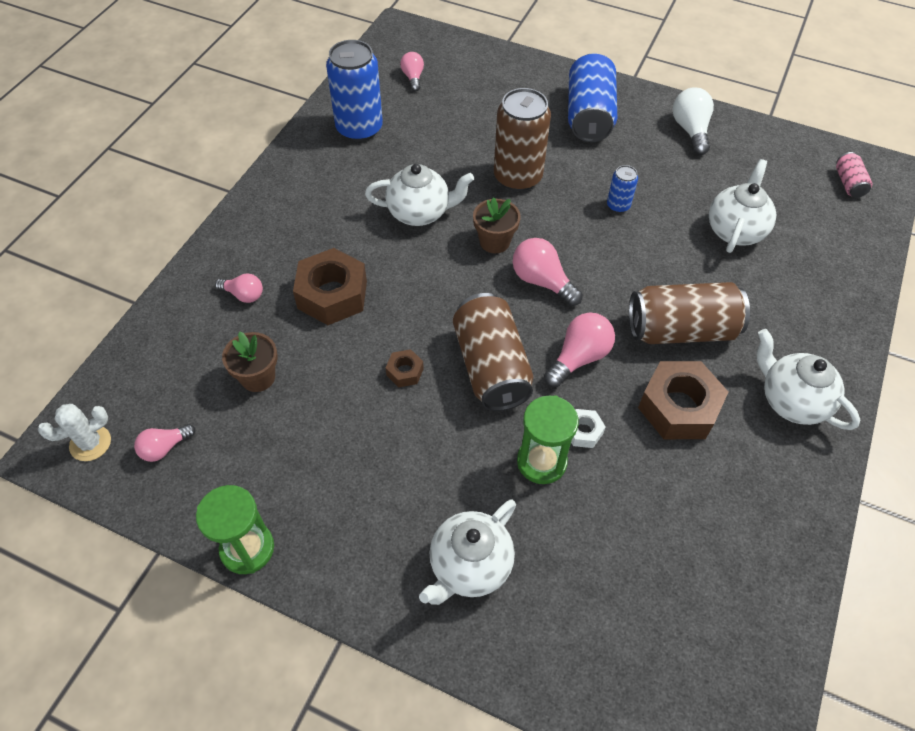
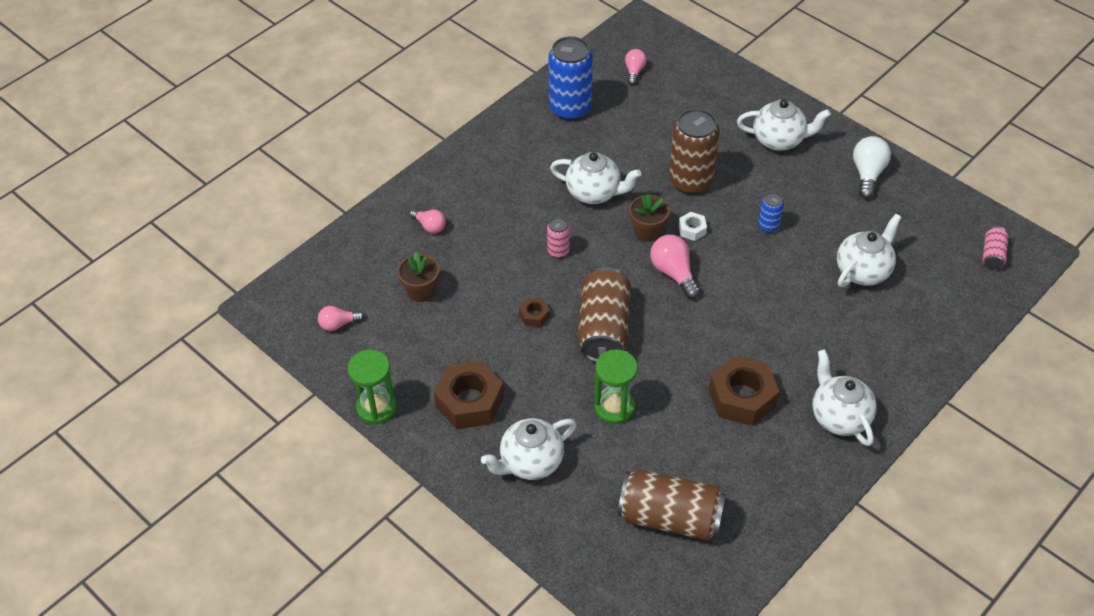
camera: 20 degrees right, 5 degrees down
(90, 443) = (287, 307): white cactus -> none
(332, 294) = (499, 243): brown nut -> brown nut (470, 402)
(404, 287) = (558, 251): none -> pink can
(579, 358) = (677, 340): pink light bulb -> none
(583, 431) = (656, 395): white nut -> white nut (692, 229)
(588, 115) = (779, 140): blue can -> white teapot
(681, 330) = (773, 339): brown can -> brown can (670, 517)

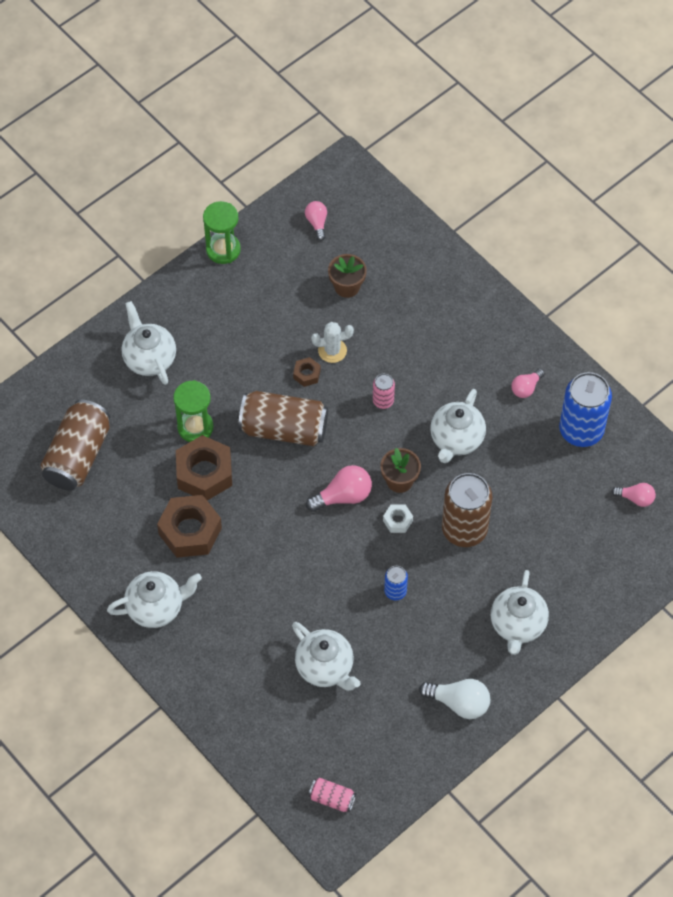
camera: 95 degrees right, 10 degrees up
(430, 226) = (426, 296): pink light bulb -> pink light bulb (526, 388)
(470, 402) = (218, 318): brown nut -> brown nut (204, 473)
(502, 297) = (332, 350): none -> white cactus

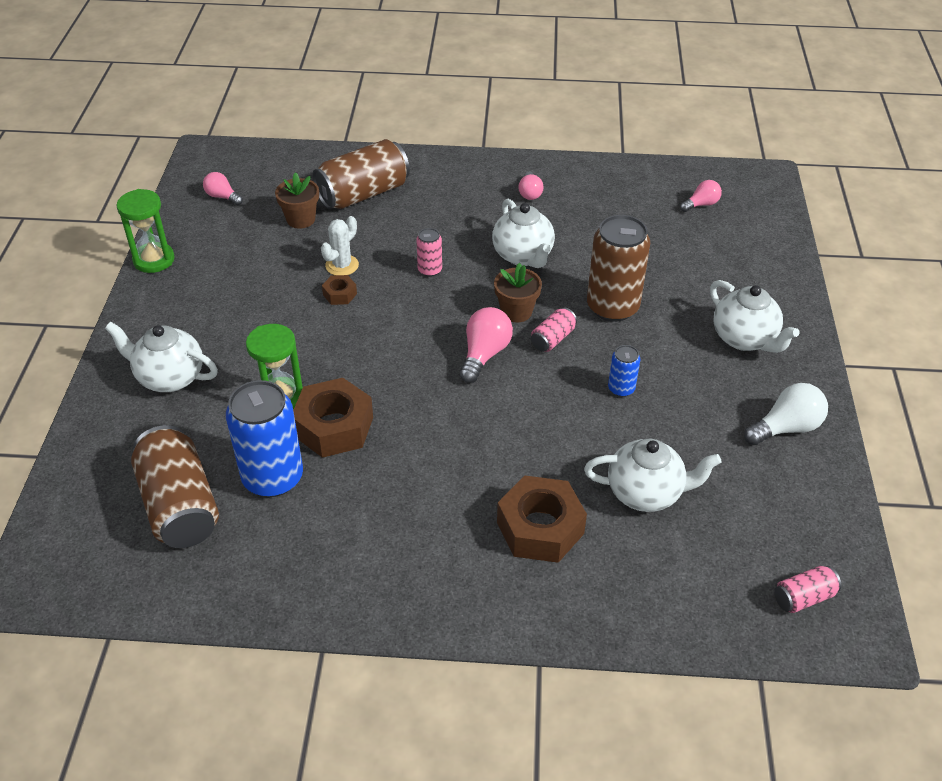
camera: 45 degrees left, 15 degrees down
(156, 608) = (423, 574): white teapot -> none
(190, 531) = (377, 482): brown nut -> brown nut (540, 528)
(284, 429) = (368, 344): brown can -> brown can (363, 194)
(397, 521) = (553, 339): white nut -> pink can
(581, 430) = (605, 192): blue can -> blue can (273, 477)

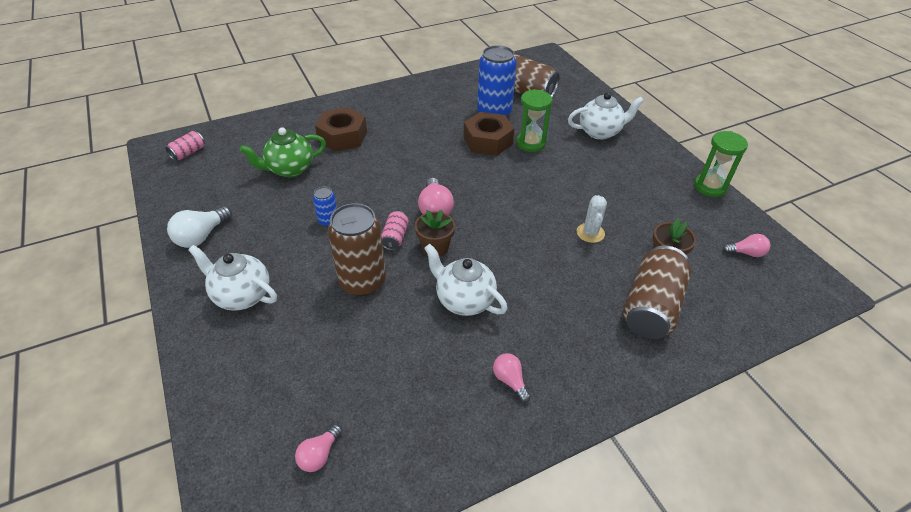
camera: 150 degrees right, 0 degrees up
(340, 294) = (567, 212): brown nut -> none
(430, 270) = (525, 255): pink can -> none
(645, 493) = (290, 169): white teapot -> green teapot

